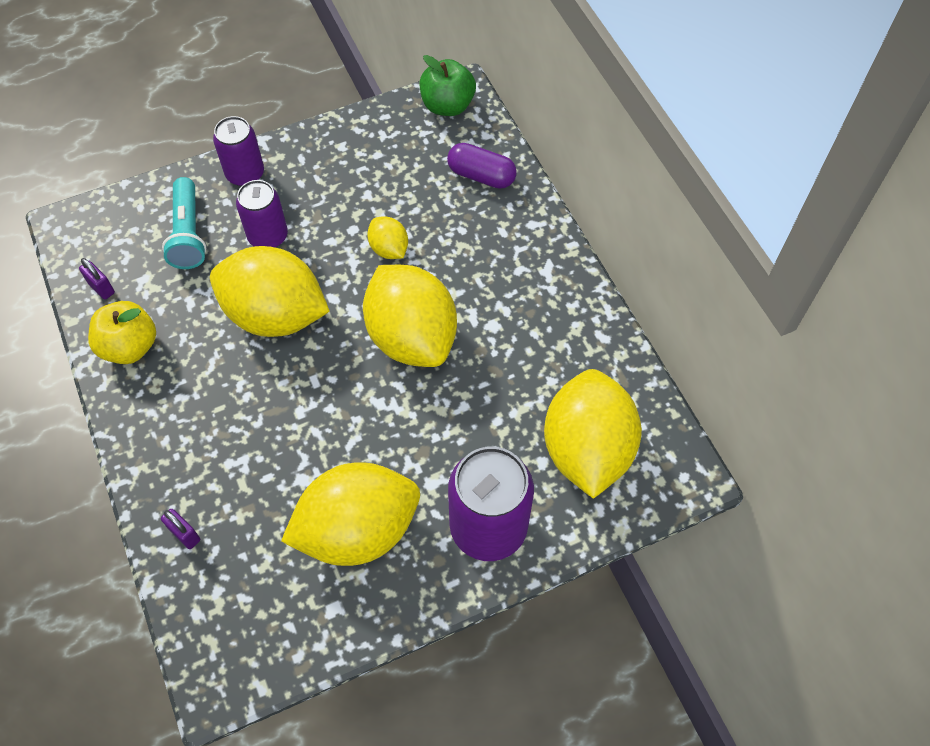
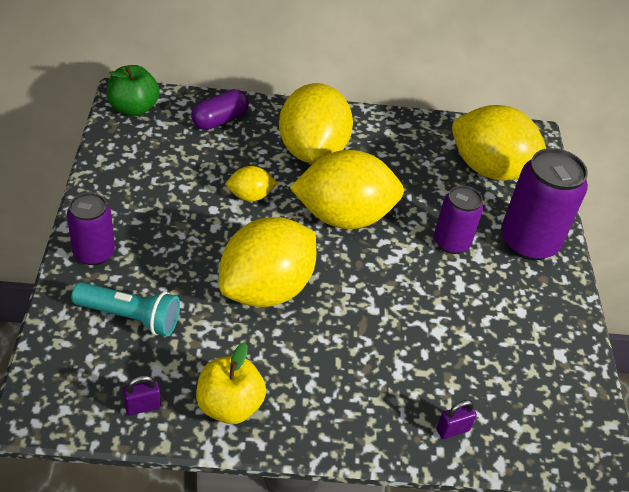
camera: 70 degrees left, 15 degrees down
(268, 236) = (178, 263): purple can -> purple can (451, 242)
(357, 530) = (499, 314): yellow lemon -> yellow lemon (312, 151)

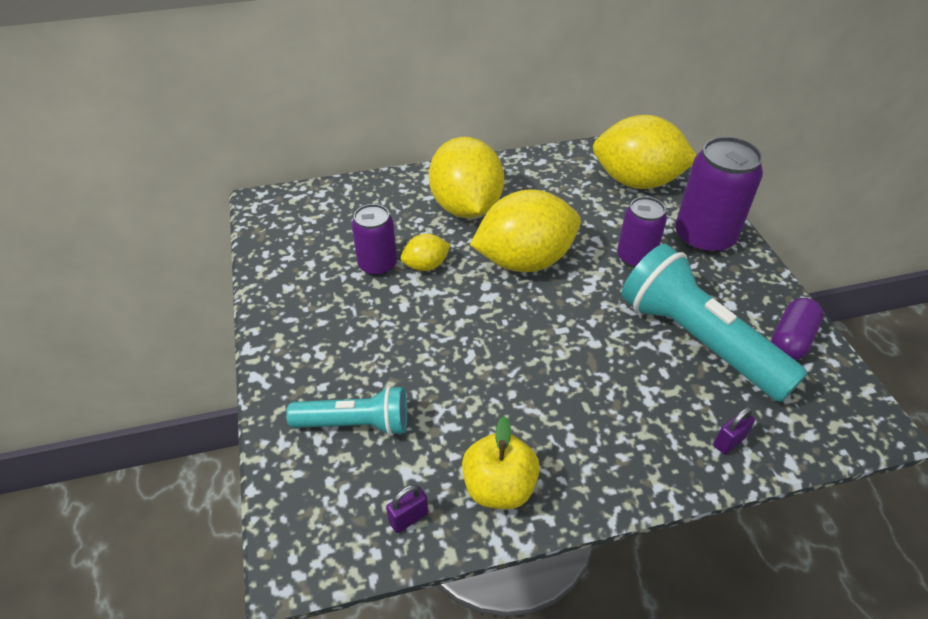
camera: 10 degrees left, 0 degrees up
(94, 253) = (290, 367): purple can -> purple can (377, 265)
(133, 108) = (274, 211): green apple -> none
(219, 120) = (364, 201): purple capsule -> purple capsule (791, 340)
(266, 289) = (482, 353): yellow lemon -> none
(471, 335) = (698, 340): none -> turquoise flashlight

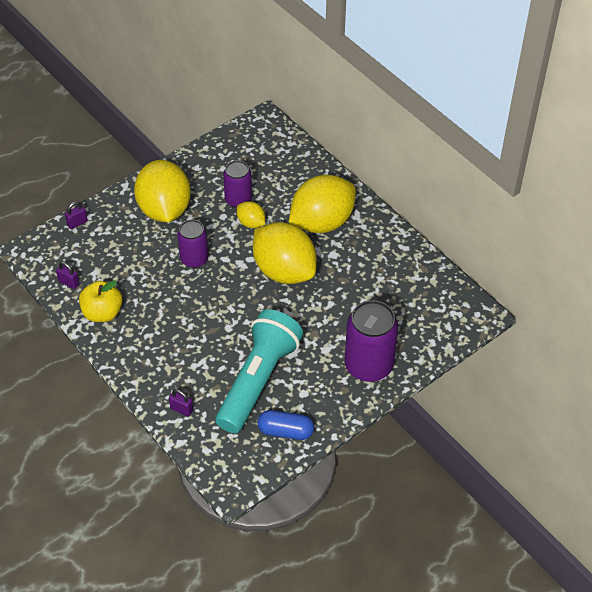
camera: 65 degrees right, 5 degrees up
(286, 464) = (77, 223): none -> purple padlock
(355, 424) = (114, 240): turquoise flashlight -> none
(635, 257) = (322, 330): purple can -> purple can (194, 259)
(637, 181) = (414, 311): yellow lemon -> yellow lemon (164, 209)
(791, 340) = (285, 431): purple capsule -> blue capsule

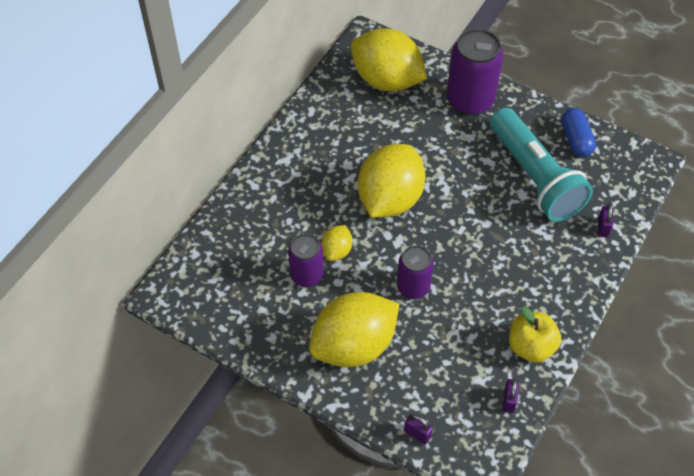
camera: 110 degrees left, 5 degrees up
(258, 380) = (534, 177): turquoise flashlight -> turquoise flashlight turned 120 degrees counterclockwise
(322, 222) = (307, 187): yellow lemon -> yellow lemon (387, 80)

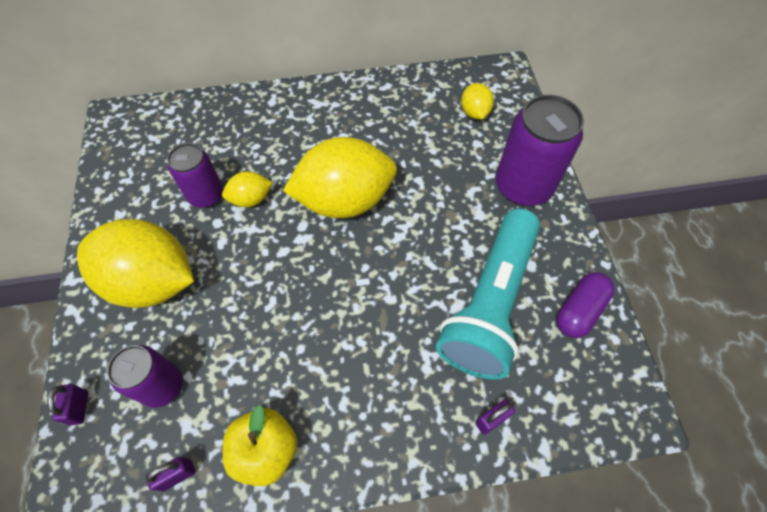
camera: 50 degrees right, 5 degrees up
(387, 80) = (474, 112): yellow lemon -> yellow lemon, size x0.46
(413, 287) = (258, 285): purple can -> purple can (162, 386)
(576, 139) = (579, 310): blue capsule -> purple capsule

